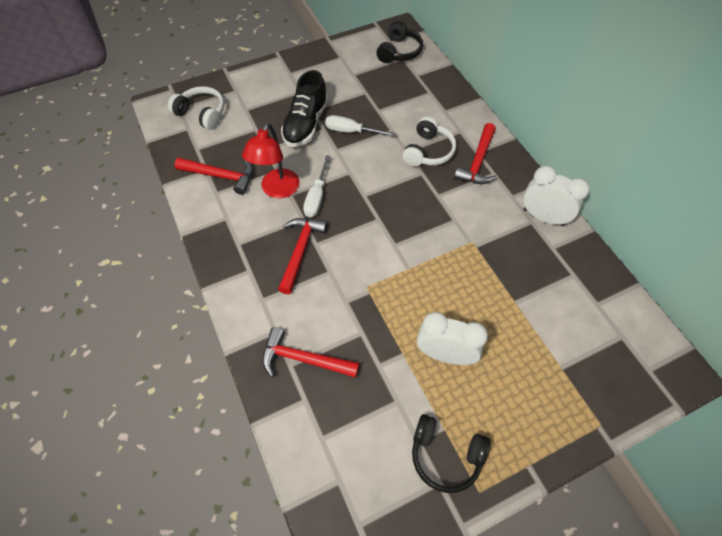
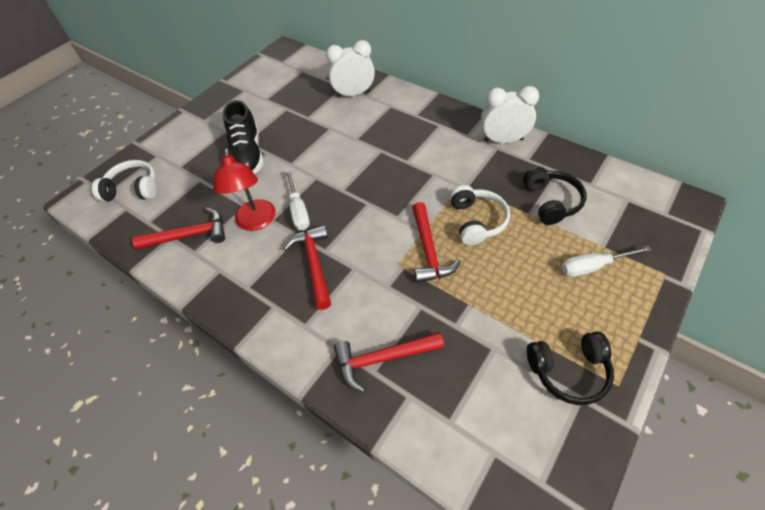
camera: 25 degrees left, 5 degrees down
(351, 131) = (295, 144): white screwdriver -> white screwdriver (593, 266)
(399, 51) = (295, 67): black headphones -> black headphones (551, 202)
(428, 151) = (374, 131): white headphones -> white headphones (477, 221)
(445, 354) = (505, 285): white clock -> white clock (353, 94)
(478, 162) = (421, 122): red hammer -> red hammer (428, 250)

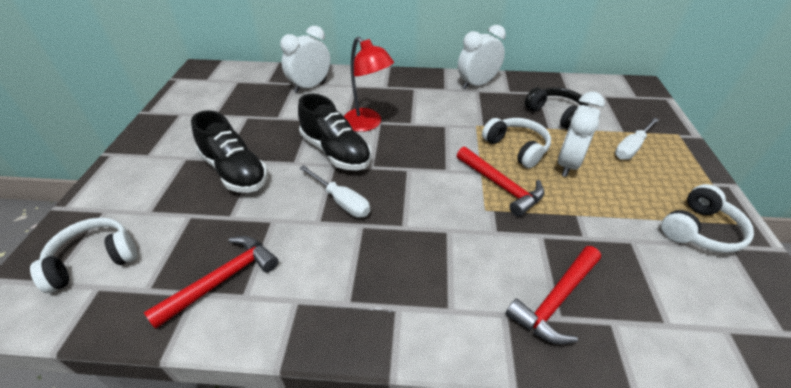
camera: 35 degrees left, 10 degrees down
(256, 222) = (301, 231): red lamp -> red lamp (367, 124)
(314, 264) = (404, 244): red hammer -> none
(326, 166) = (336, 152): none -> black shoe
(509, 255) = (568, 164): none -> white clock
(568, 371) = (699, 230): black headphones -> white headphones

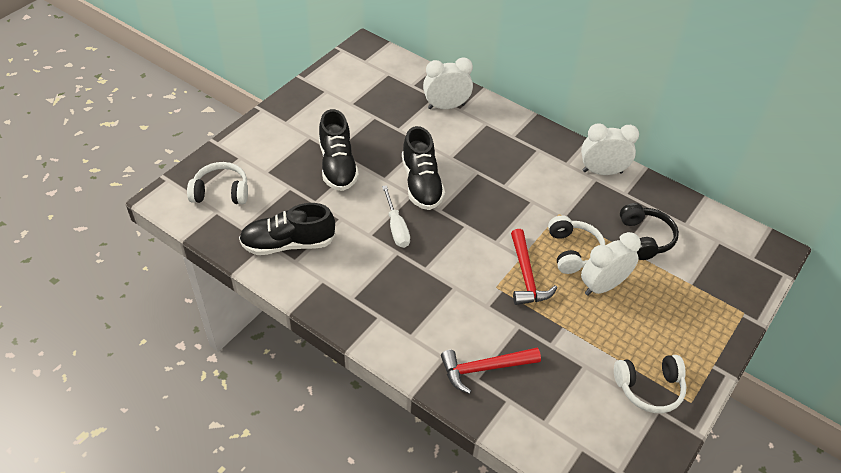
camera: 30 degrees right, 5 degrees up
(223, 279) = (288, 244): red hammer -> black shoe
(367, 124) = (466, 169): red lamp -> none
(631, 147) = (679, 301): white screwdriver -> none

